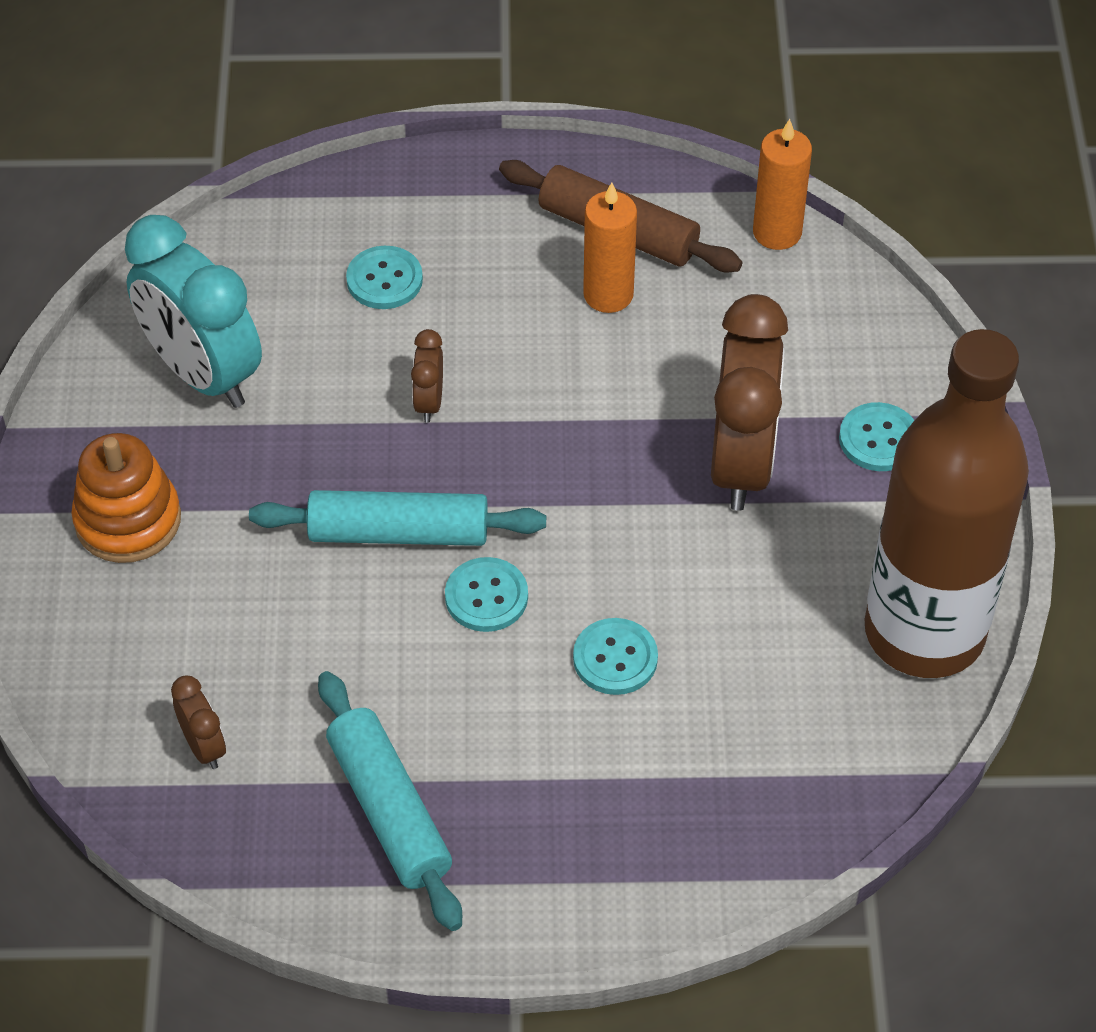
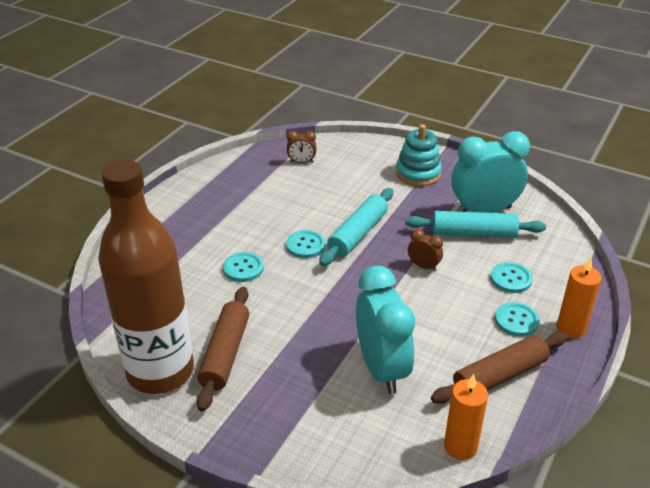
camera: 120 degrees right, 15 degrees down
(128, 520) = (418, 173): orange stacking toy -> turquoise stacking toy
(390, 810) = (236, 191): turquoise rolling pin -> turquoise rolling pin (473, 233)
(608, 294) = (454, 352): orange candle -> orange candle (570, 328)
(705, 364) = (381, 369): none -> turquoise clock
(741, 463) = (309, 353): brown clock -> none
(825, 569) = (225, 354): none -> brown rolling pin
(878, 439) = (281, 414): turquoise button -> turquoise button (516, 320)

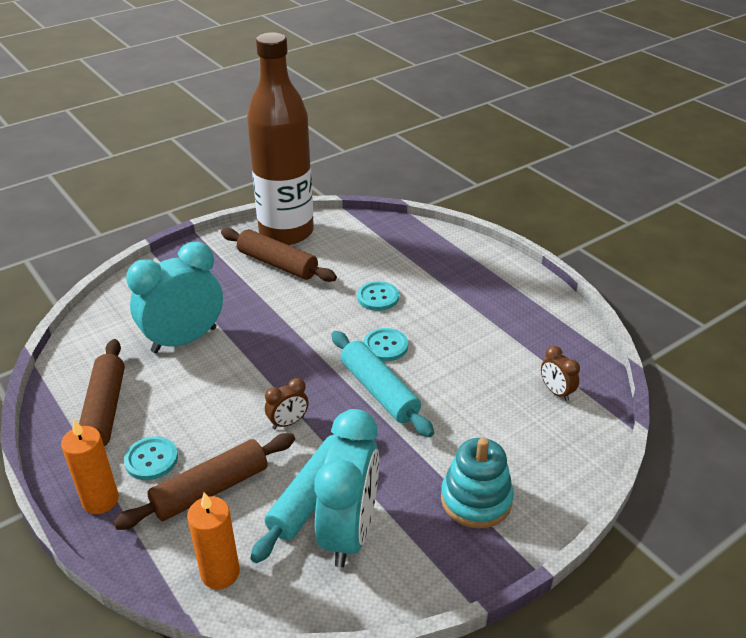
camera: 115 degrees right, 0 degrees up
(301, 162) = (556, 392): brown clock -> brown clock turned 60 degrees counterclockwise
(381, 369) = (184, 340): turquoise clock -> turquoise clock turned 135 degrees clockwise
(460, 446) = (70, 353): orange candle -> orange candle (220, 573)
(511, 279) = (210, 489): turquoise button -> brown rolling pin

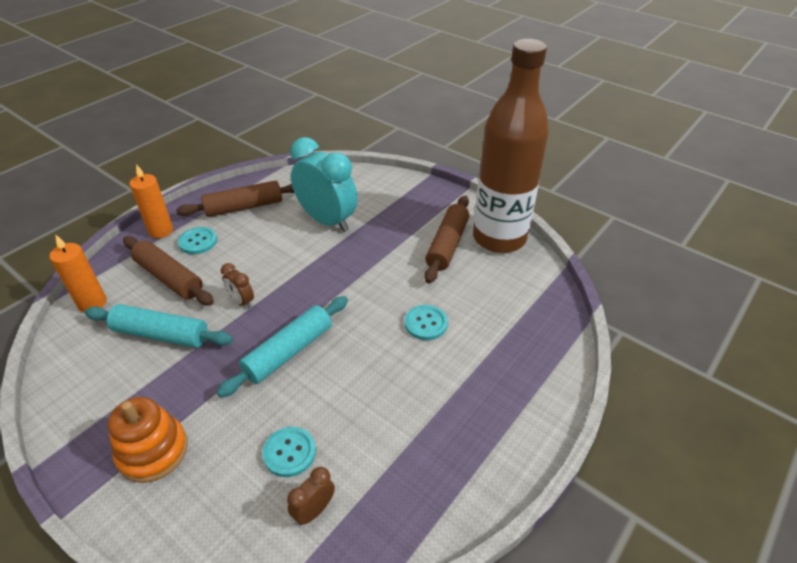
camera: 75 degrees right, 5 degrees up
(349, 532) = (122, 366): turquoise clock -> none
(385, 346) = (353, 344): turquoise button -> turquoise button (289, 452)
(476, 499) = (153, 451): turquoise stacking toy -> orange stacking toy

